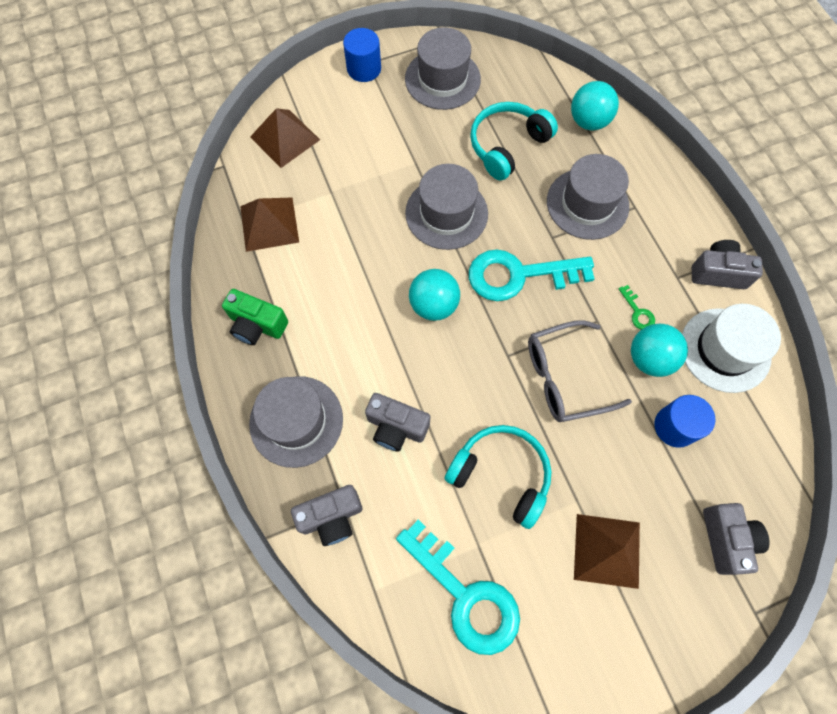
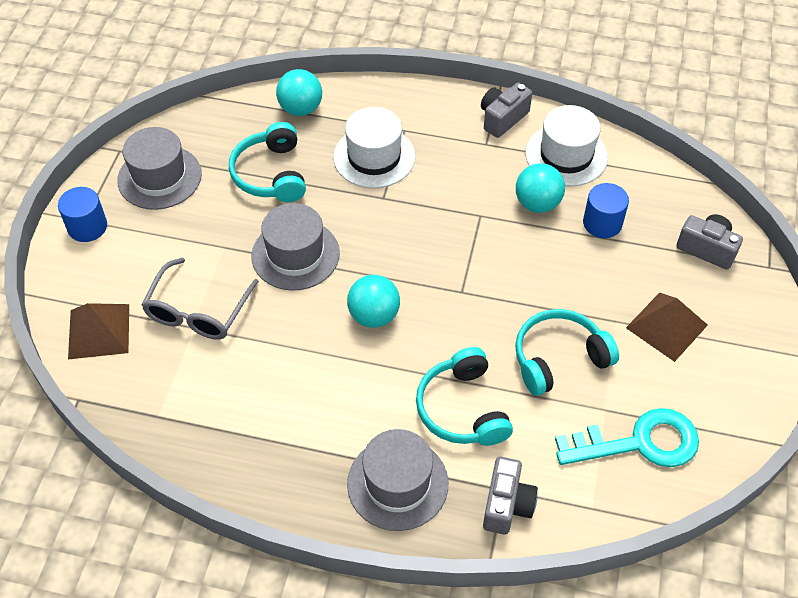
camera: 55 degrees left, 15 degrees down
(257, 325) = (277, 464): green camera -> none
(269, 224) = (180, 395): brown pyramid -> none
(396, 427) = (462, 409): grey camera -> turquoise headphones
(519, 275) = (397, 240): turquoise key -> none
(566, 377) = (510, 265): grey glasses -> grey glasses (198, 310)
(587, 204) = (374, 157): grey hat -> white hat
(637, 312) = (494, 186): green key -> none

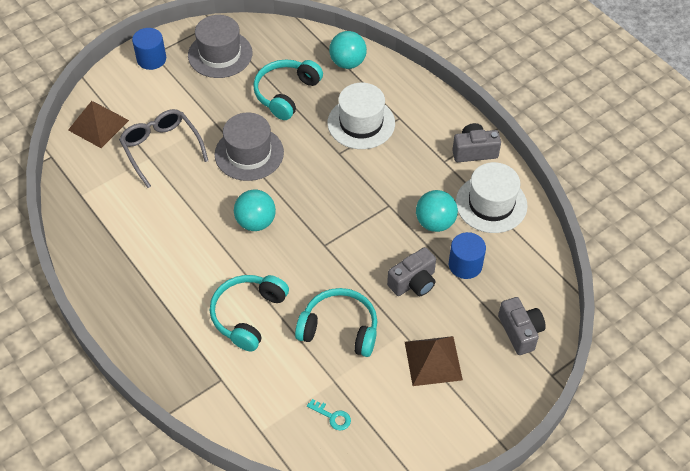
camera: 40 degrees right, 0 degrees up
(198, 310) = (161, 149): grey glasses -> grey glasses turned 90 degrees clockwise
(397, 483) = (166, 329): grey hat -> none
(507, 505) = (213, 389): grey camera -> grey camera (413, 282)
(639, 443) = (332, 416): turquoise key -> turquoise key, size x0.40

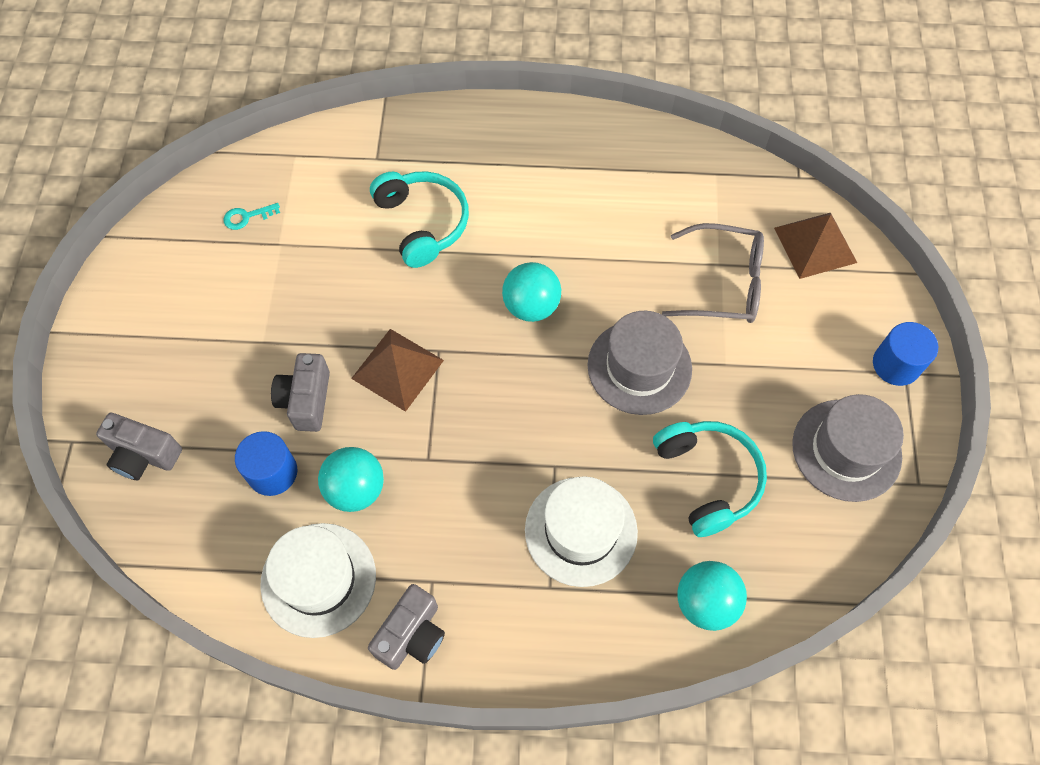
camera: 130 degrees right, 10 degrees up
(339, 329) = (326, 289): turquoise headphones -> none
(433, 360) = (206, 344): brown pyramid -> brown pyramid (397, 369)

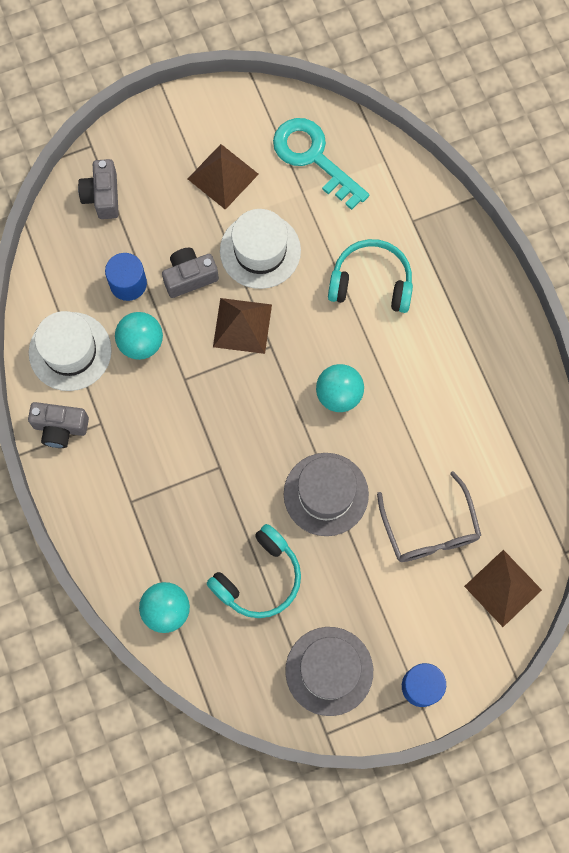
camera: 65 degrees right, 10 degrees up
(208, 314) = (223, 176): none -> brown pyramid
(247, 217) = (313, 157): turquoise key -> turquoise key, size x2.50
(422, 223) = (371, 283): turquoise headphones -> turquoise headphones turned 120 degrees counterclockwise
(581, 531) = (179, 505): white hat -> white hat (260, 251)

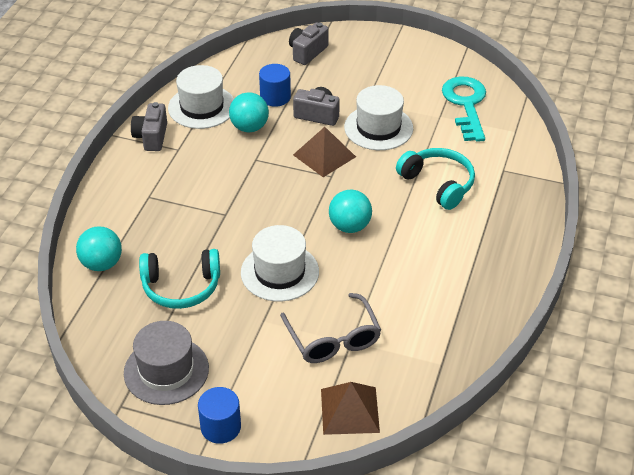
camera: 40 degrees right, 30 degrees down
(60, 428) = (151, 137): grey camera -> grey camera turned 45 degrees clockwise
(223, 176) = (394, 82): brown pyramid -> none
(326, 494) = (279, 272): grey hat -> white hat
(429, 528) = (333, 338): grey glasses -> grey glasses turned 45 degrees counterclockwise

